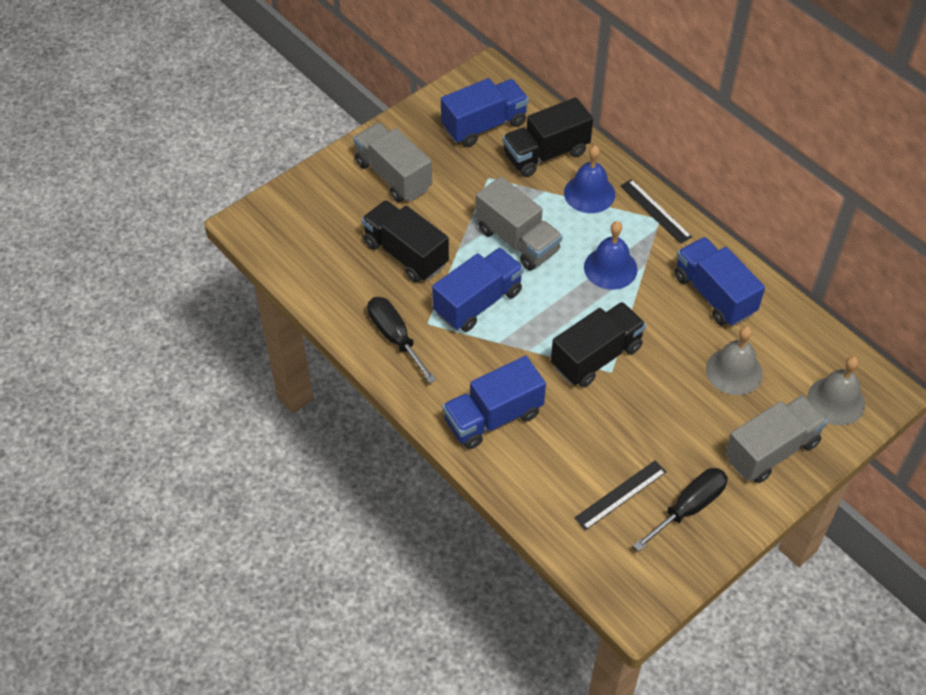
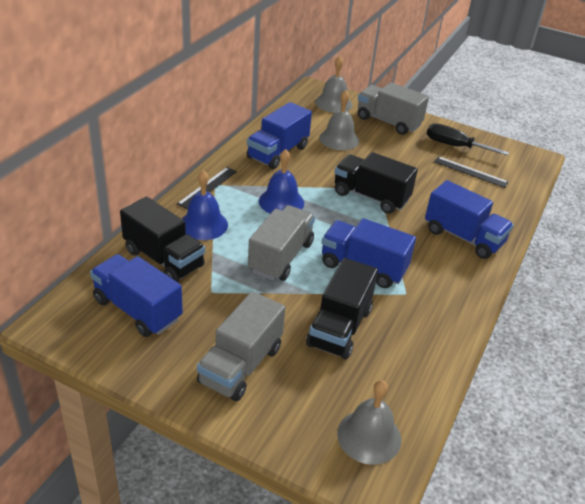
camera: 115 degrees left, 15 degrees down
(287, 232) = (369, 436): none -> grey bell
(395, 337) = (436, 310): black screwdriver -> none

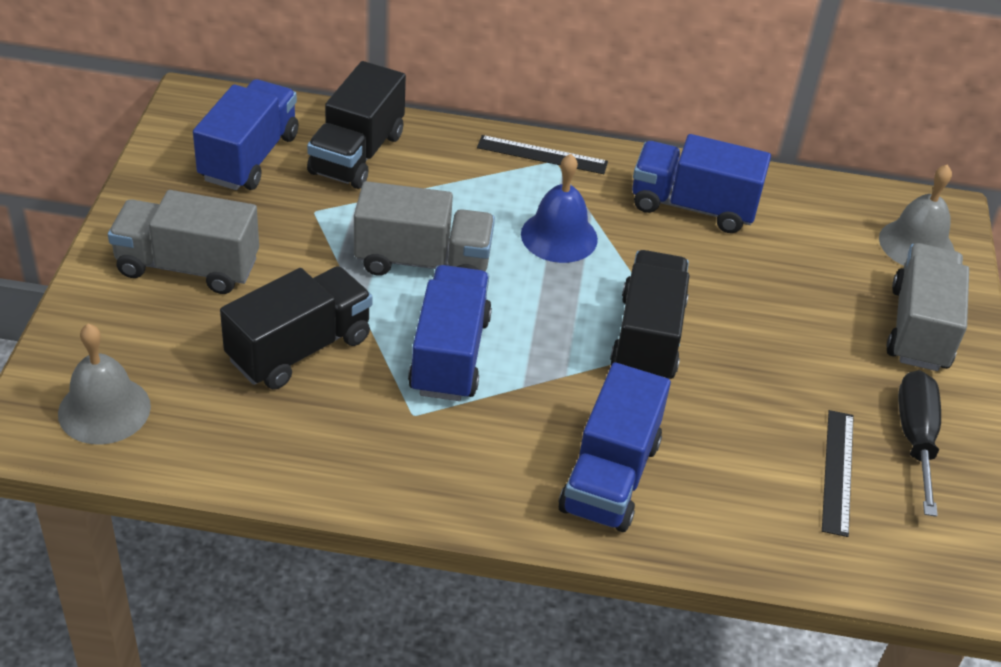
camera: 70 degrees right, 5 degrees up
(203, 224) = (451, 171): blue bell -> none
(339, 139) = (797, 271): grey bell -> none
(339, 327) = (299, 349): black truck -> black truck turned 135 degrees clockwise

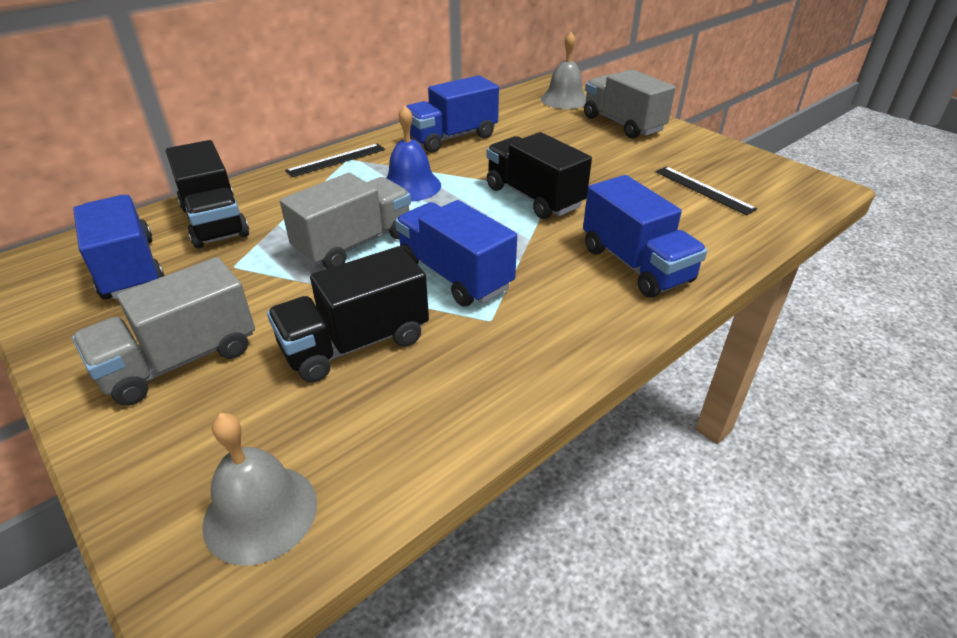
camera: 45 degrees left, 5 degrees down
(299, 349) = (355, 343): black truck -> black truck turned 120 degrees counterclockwise
(915, 438) = (700, 159): black screwdriver -> none

